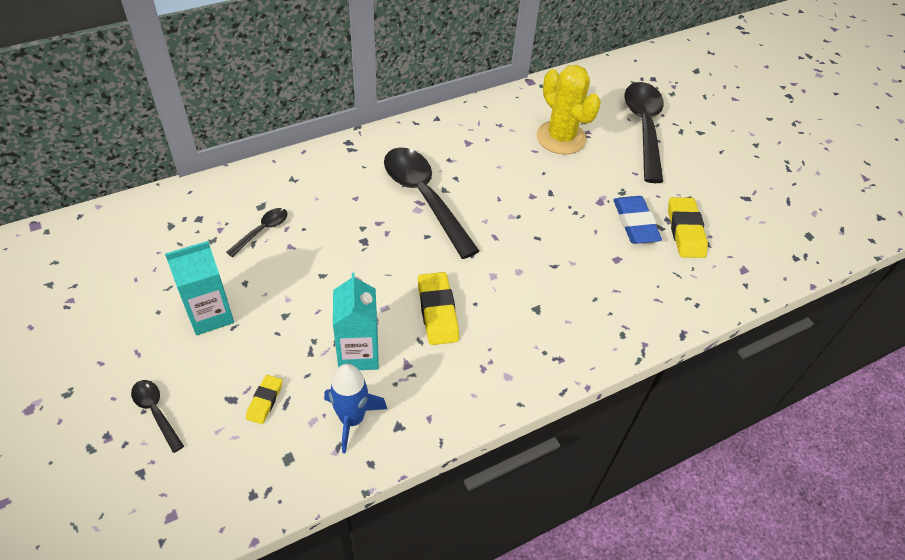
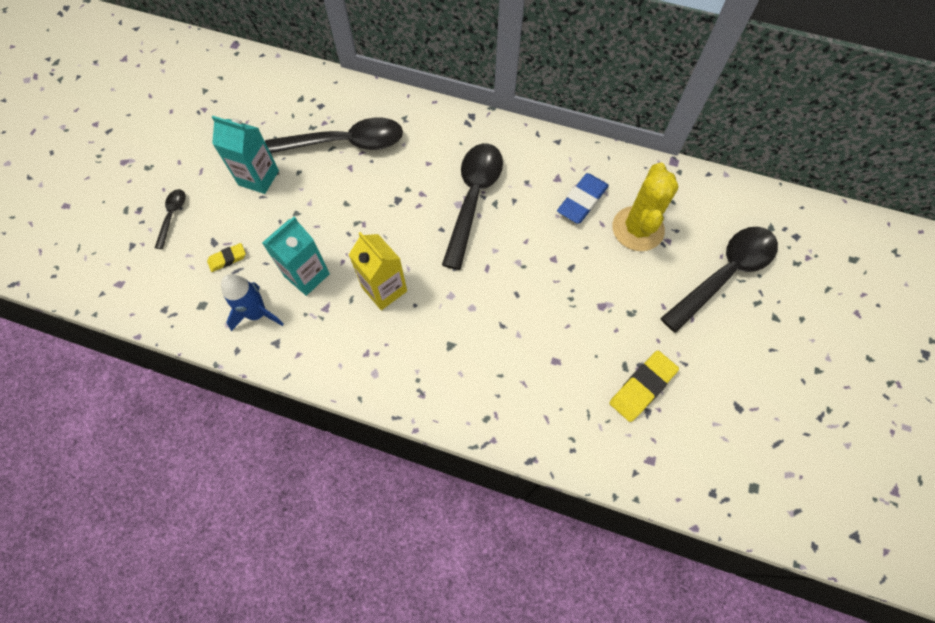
camera: 50 degrees right, 15 degrees up
(262, 231) = (346, 143): black spoon -> black spoon, size x2.16
(437, 312) = (384, 289): yellow eraser -> yellow carton
(635, 223) = (607, 346): blue eraser -> blue eraser (582, 201)

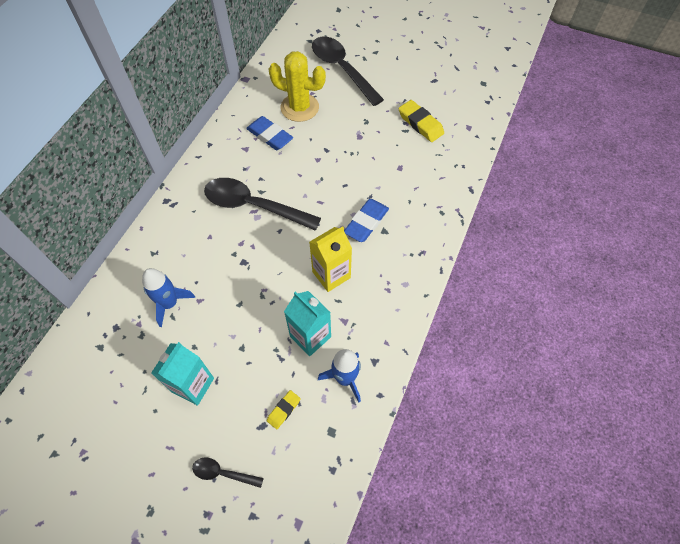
camera: 85 degrees left, 5 degrees down
(227, 259) = (283, 410): yellow eraser -> yellow eraser turned 60 degrees clockwise
(346, 143) = (170, 303): black spoon -> blue rocket
(460, 323) = (366, 222): none -> blue eraser

